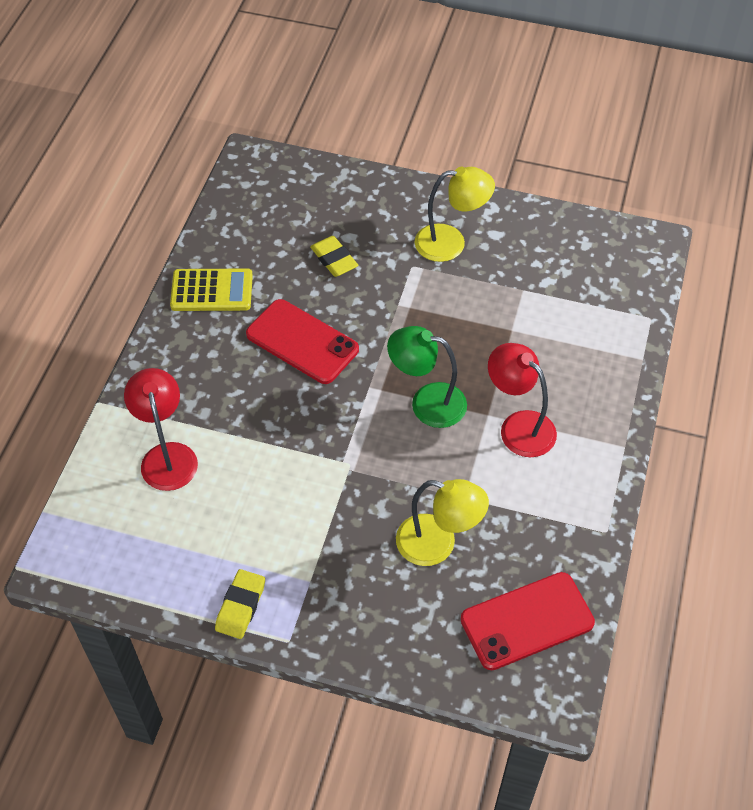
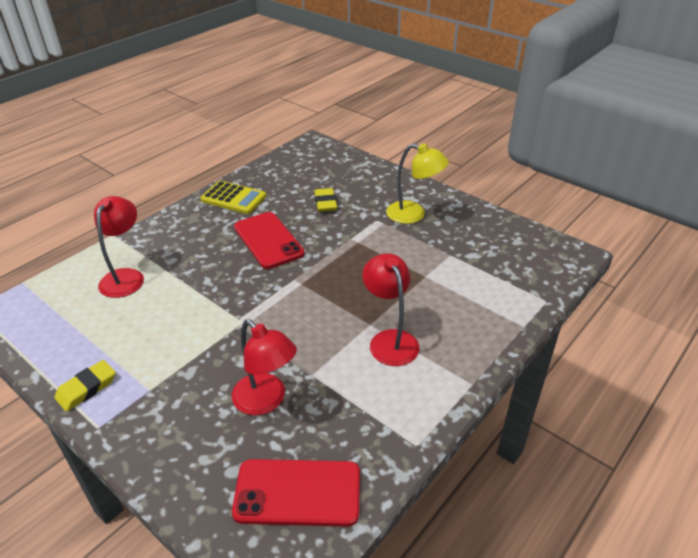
camera: 25 degrees right, 15 degrees down
(427, 402) = (328, 302): green lamp -> none
(438, 544) = (266, 401): yellow lamp -> red lamp

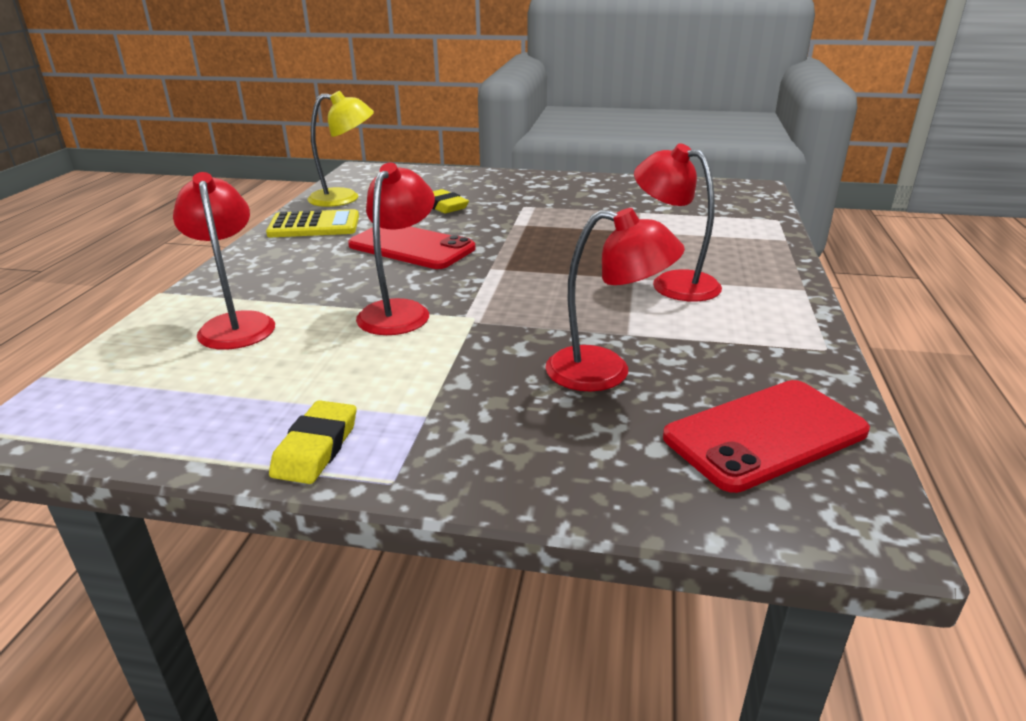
camera: 30 degrees left, 10 degrees down
(210, 299) = (400, 311): none -> red lamp
(414, 214) = (559, 194): yellow lamp -> yellow lamp (345, 198)

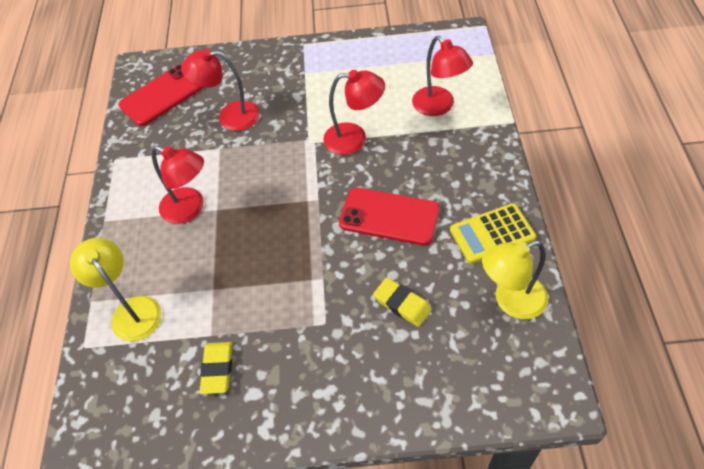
camera: 170 degrees right, 25 degrees up
(316, 448) = (340, 50): yellow eraser -> yellow eraser (217, 369)
(400, 311) = (354, 139): red lamp -> red lamp turned 90 degrees counterclockwise
(732, 230) = (131, 310): none -> yellow lamp

